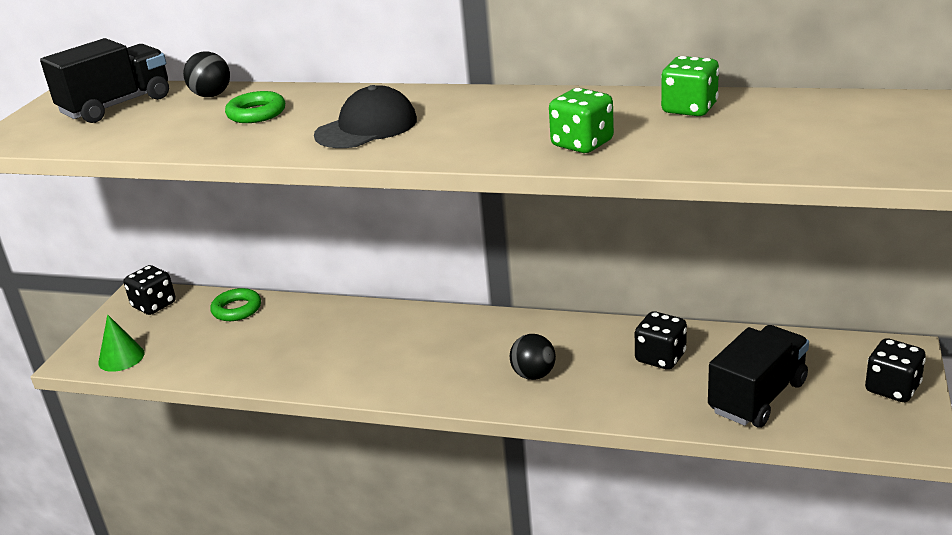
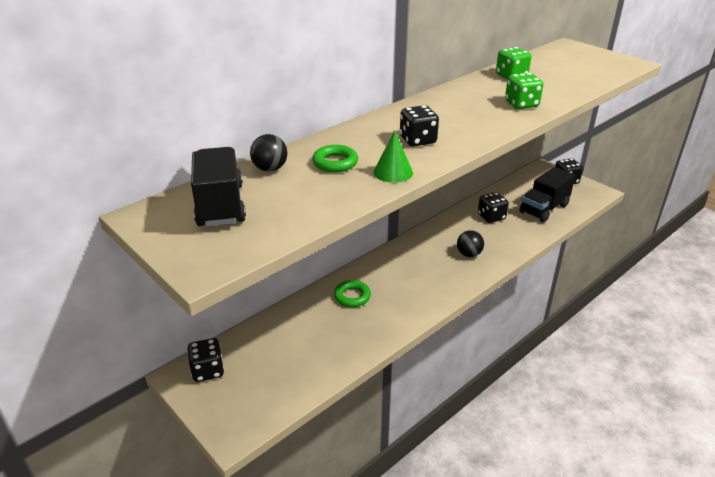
camera: 60 degrees left, 5 degrees up
(121, 358) = (262, 408): green cone -> green cone (393, 172)
(237, 309) = (269, 332): green ring -> green ring (352, 296)
(366, 127) = (417, 140): black cap -> black dice
(757, 397) = (544, 209): black truck -> black truck turned 120 degrees counterclockwise

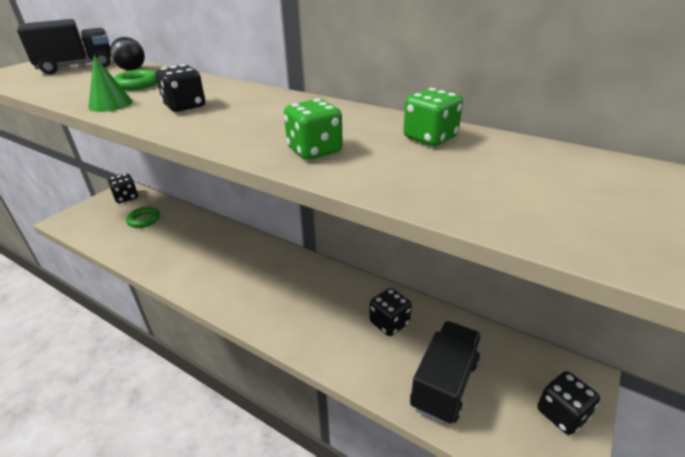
camera: 75 degrees right, 0 degrees up
(352, 296) = (209, 241): green ring -> green ring (144, 220)
(469, 254) = (296, 310): black ball -> none
(544, 209) = (444, 384): black truck -> black truck turned 90 degrees clockwise

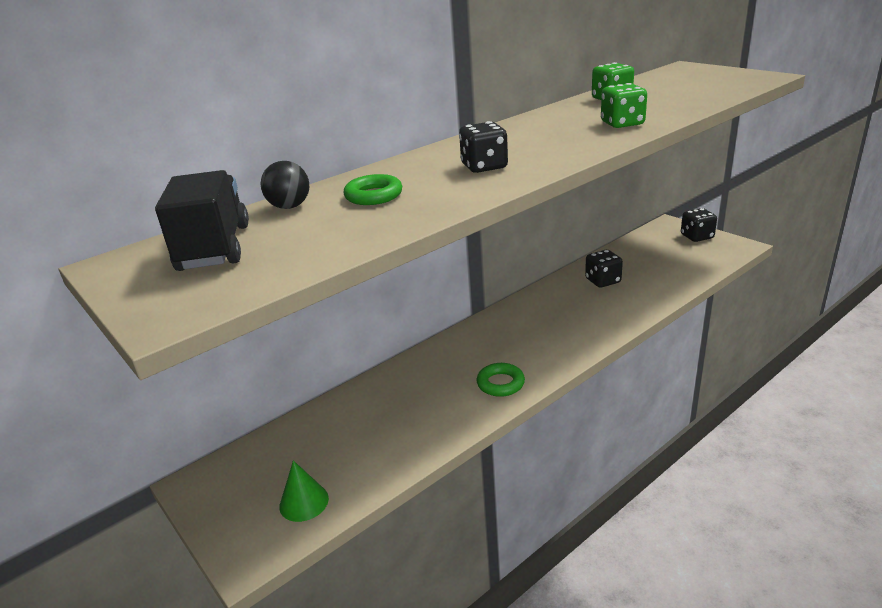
camera: 70 degrees left, 5 degrees down
(110, 104) = (446, 200): green cone -> green cone (304, 502)
(126, 197) = (228, 476): black dice -> none
(144, 220) = (324, 446): green ring -> green ring (500, 383)
(444, 384) = (669, 268): black truck -> none

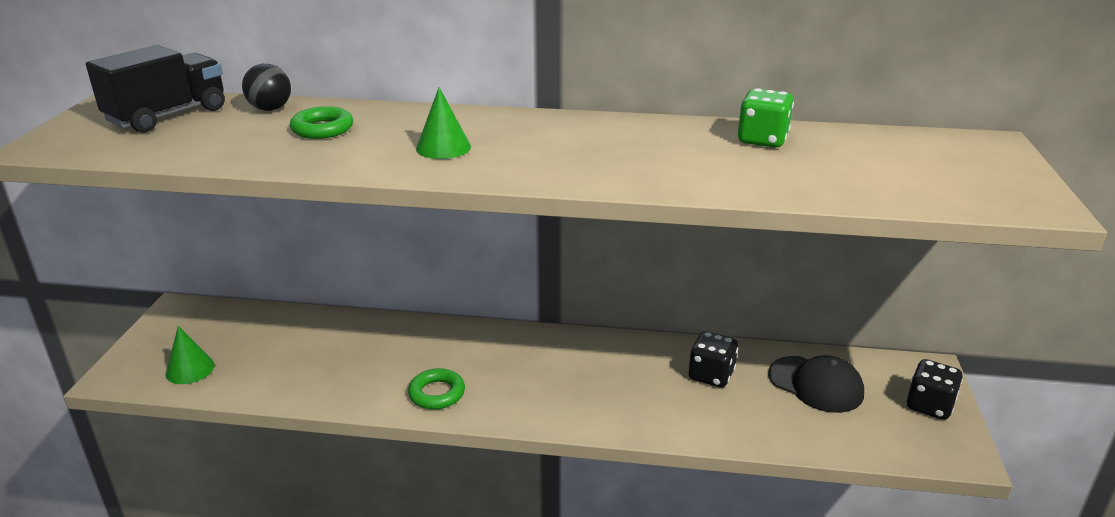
camera: 45 degrees right, 0 degrees up
(484, 167) = (443, 147): black dice -> green cone
(622, 124) = (670, 171): green dice -> none
(646, 256) = (815, 384): none -> black cap

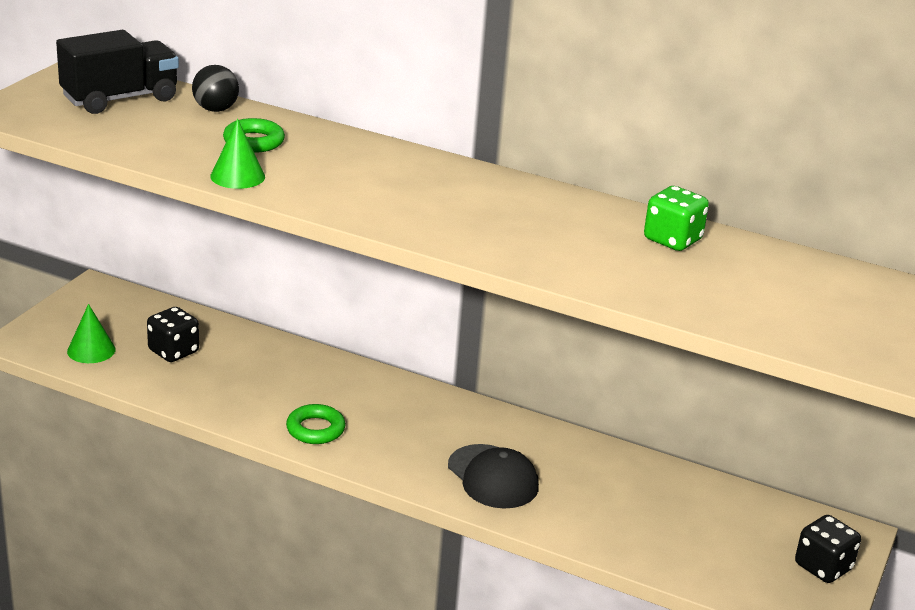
camera: 15 degrees right, 0 degrees up
(443, 147) = (354, 184): green cone -> green cone (237, 176)
(711, 375) = (605, 481): black dice -> black dice (173, 351)
(815, 384) = (713, 517): black cap -> black cap (493, 477)

